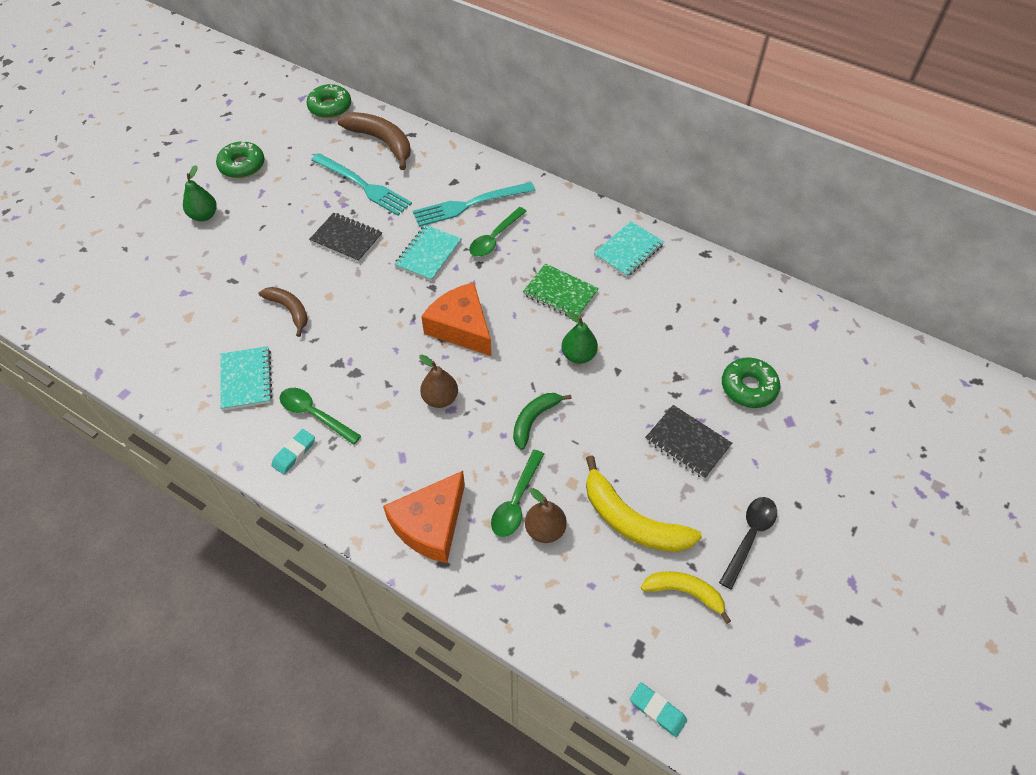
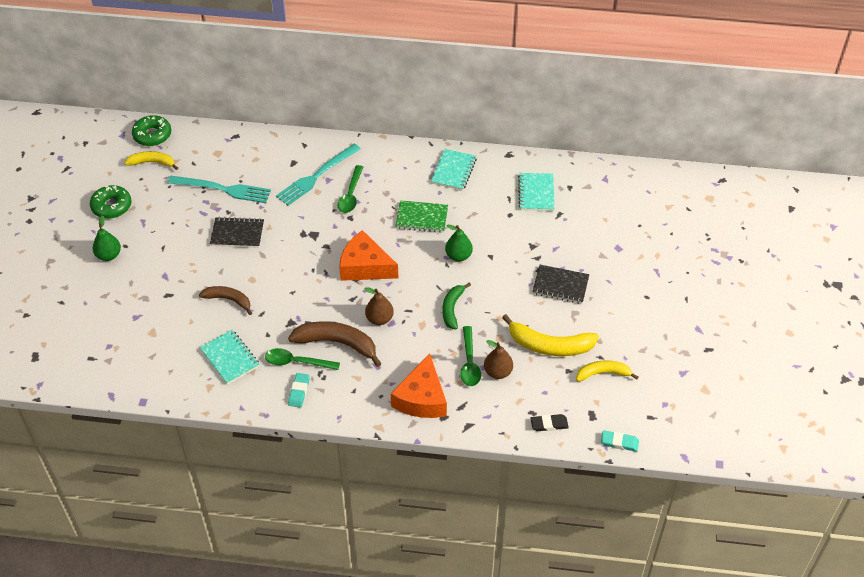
camera: 25 degrees left, 5 degrees down
(311, 135) = (152, 163): none -> yellow banana
(382, 142) = (215, 150): brown banana -> brown banana (337, 343)
(428, 254) = (308, 224): turquoise notebook -> turquoise notebook (536, 193)
(573, 636) = (549, 424): none -> black eraser
(748, 387) = (582, 236): green donut -> none
(749, 536) = (626, 327): black spoon -> none

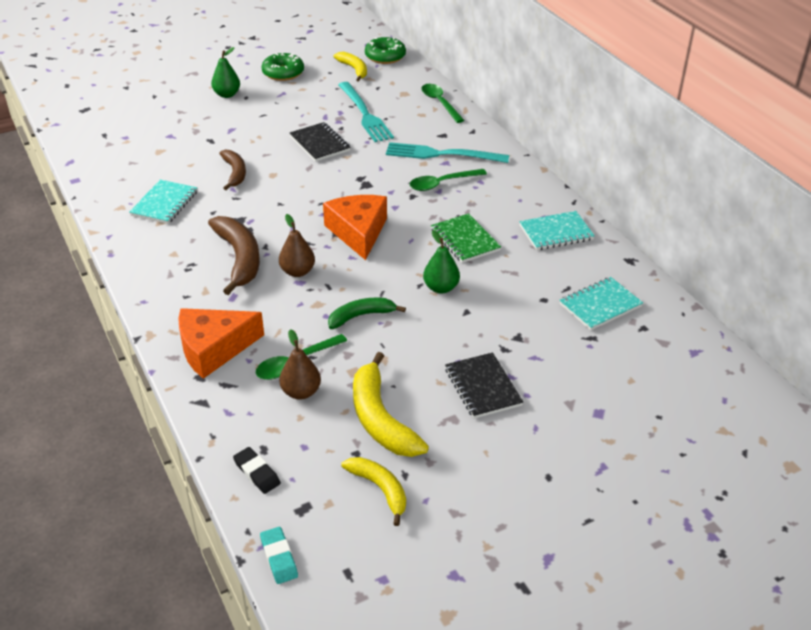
camera: 55 degrees right, 10 degrees down
(296, 362) = (193, 244): green spoon -> green spoon (440, 103)
(299, 391) = (156, 261): turquoise eraser -> none

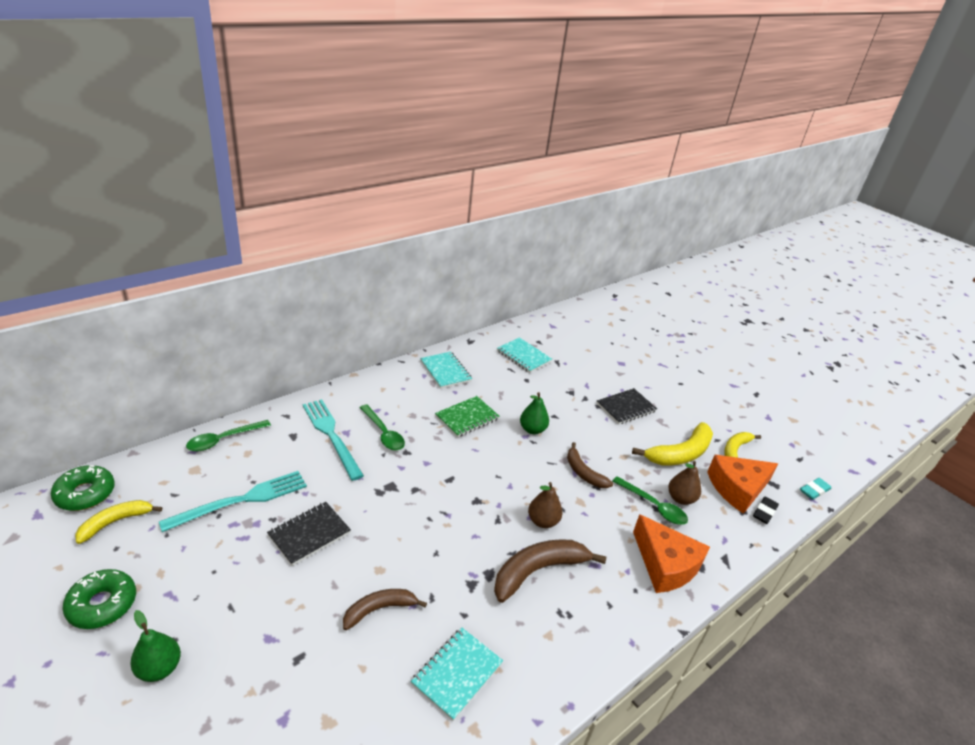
camera: 105 degrees left, 5 degrees down
(164, 204) = (457, 673): turquoise notebook -> turquoise notebook turned 60 degrees counterclockwise
(358, 232) = (472, 485): orange cheese -> orange cheese (737, 488)
(361, 316) = (583, 472): green banana -> brown banana
(441, 154) = (331, 435): turquoise fork -> turquoise fork turned 150 degrees clockwise

